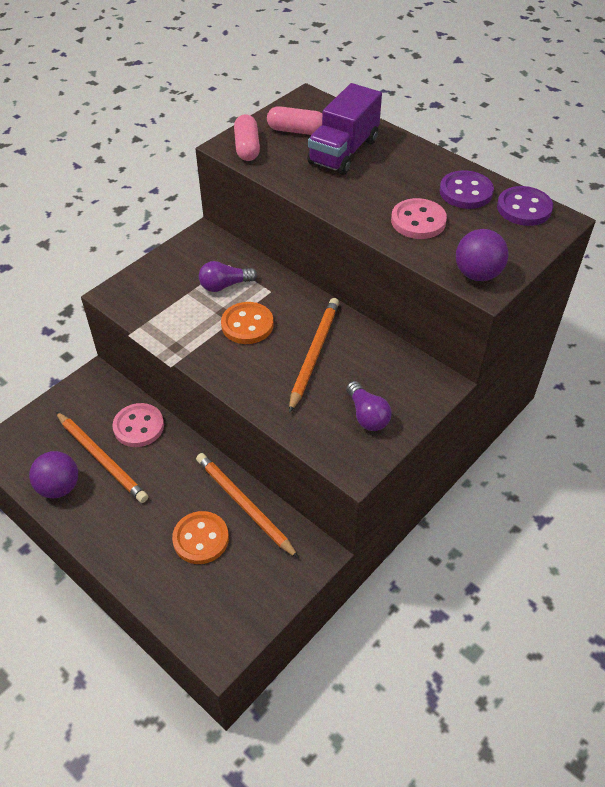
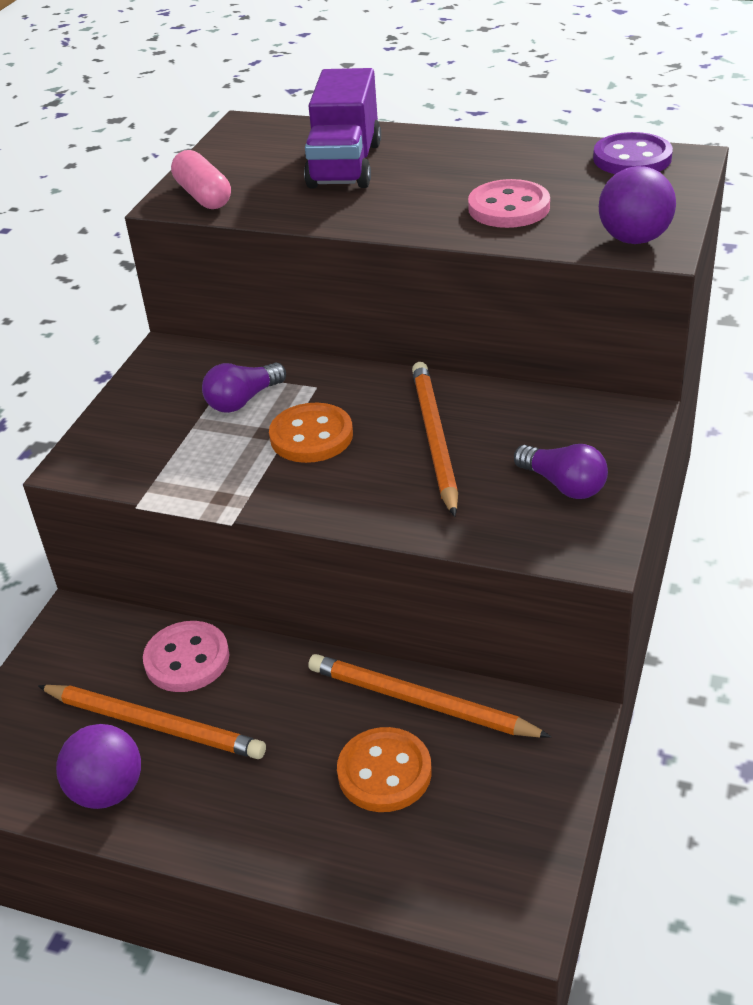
camera: 20 degrees left, 10 degrees down
(296, 131) = (260, 161): pink capsule -> none
(465, 192) = (544, 162): purple button -> none

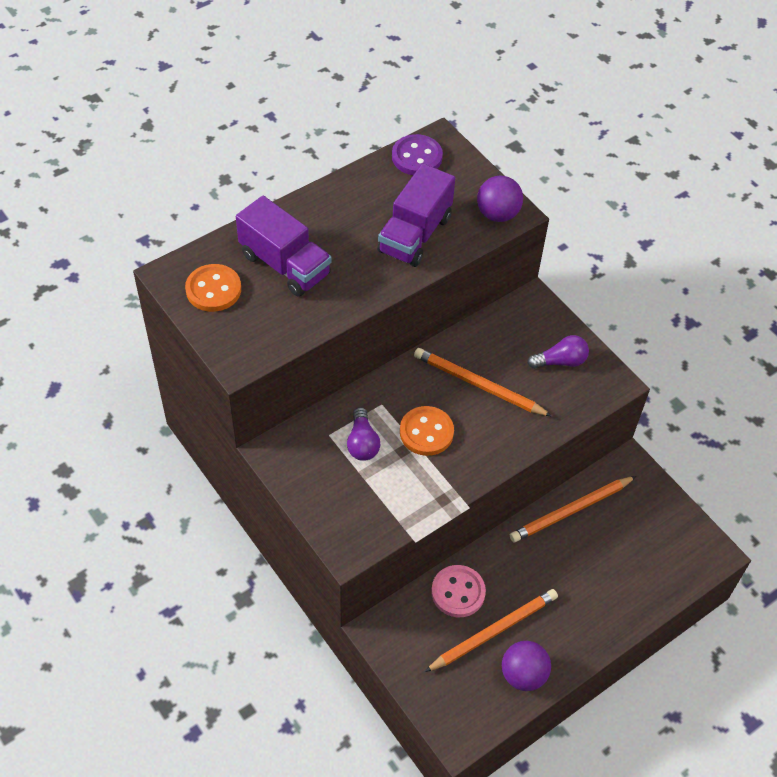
camera: 60 degrees left, 15 degrees up
(203, 196) = (248, 345): pink capsule -> none
(384, 772) = (602, 552): orange button -> orange button (213, 289)
(509, 208) = (415, 234): pink button -> purple truck

